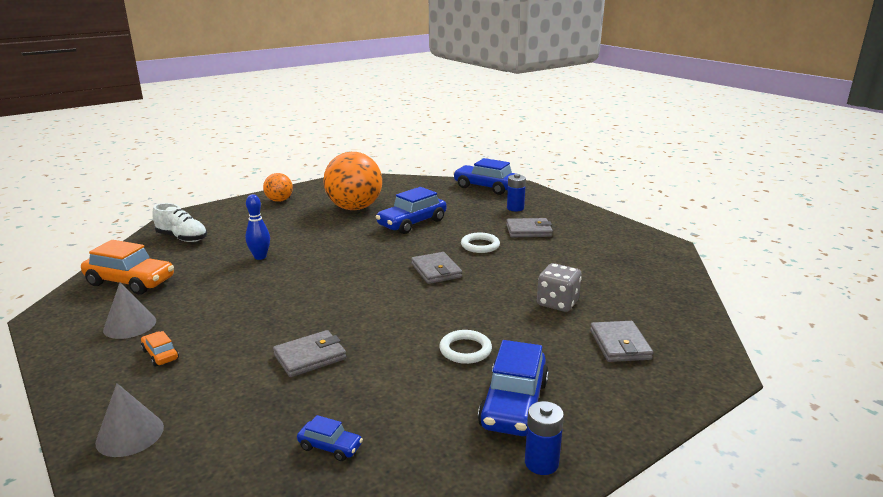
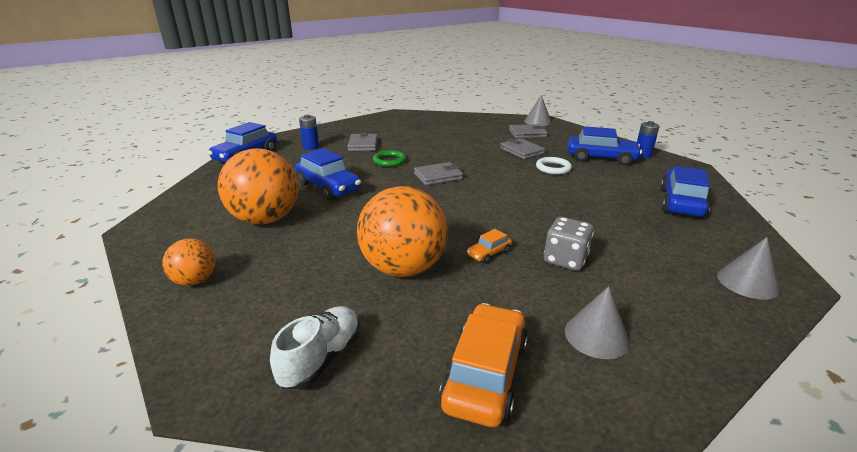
camera: 90 degrees left, 5 degrees up
(160, 355) = (637, 295): orange car -> orange car (489, 253)
(260, 257) = (403, 268): blue bowling pin -> orange ball
(310, 357) = (592, 218): grey wallet -> grey wallet (521, 151)
(330, 447) = (681, 203): blue car -> blue car, size x2.07
(480, 245) = (389, 161): white ring -> green ring
(557, 303) = (483, 143): grey dice -> grey dice (565, 260)
(701, 364) = (538, 121): none -> grey cone

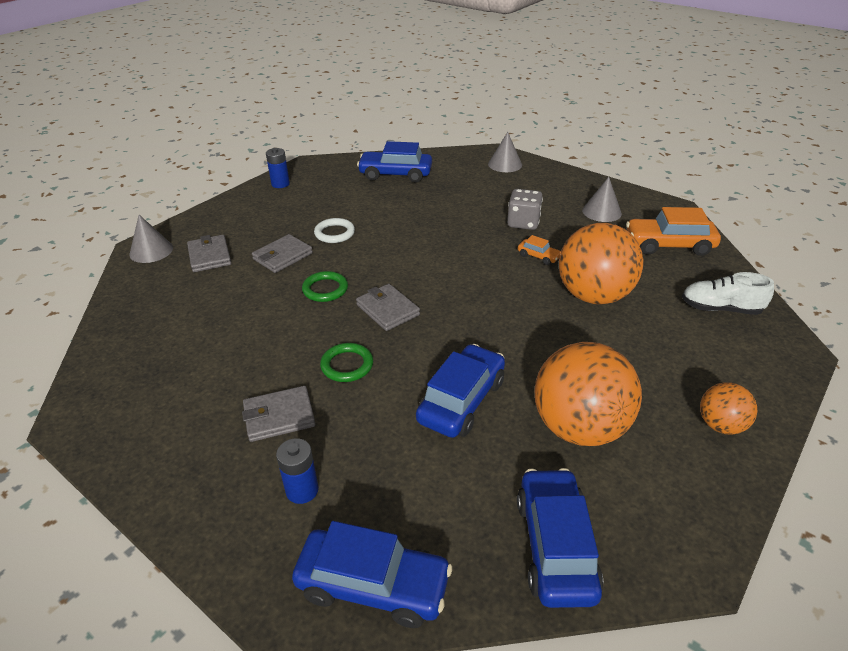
camera: 105 degrees left, 10 degrees up
(473, 160) = (325, 289): none -> green ring
(600, 158) = (296, 206): blue car -> blue car (555, 546)

